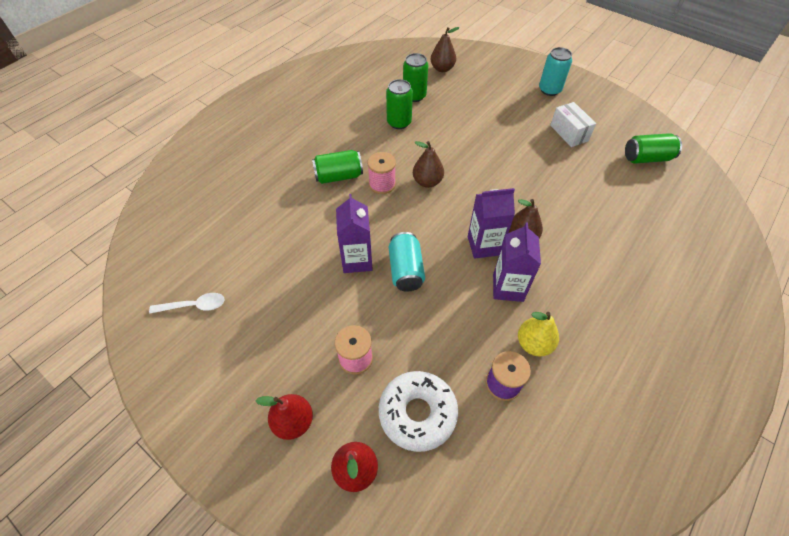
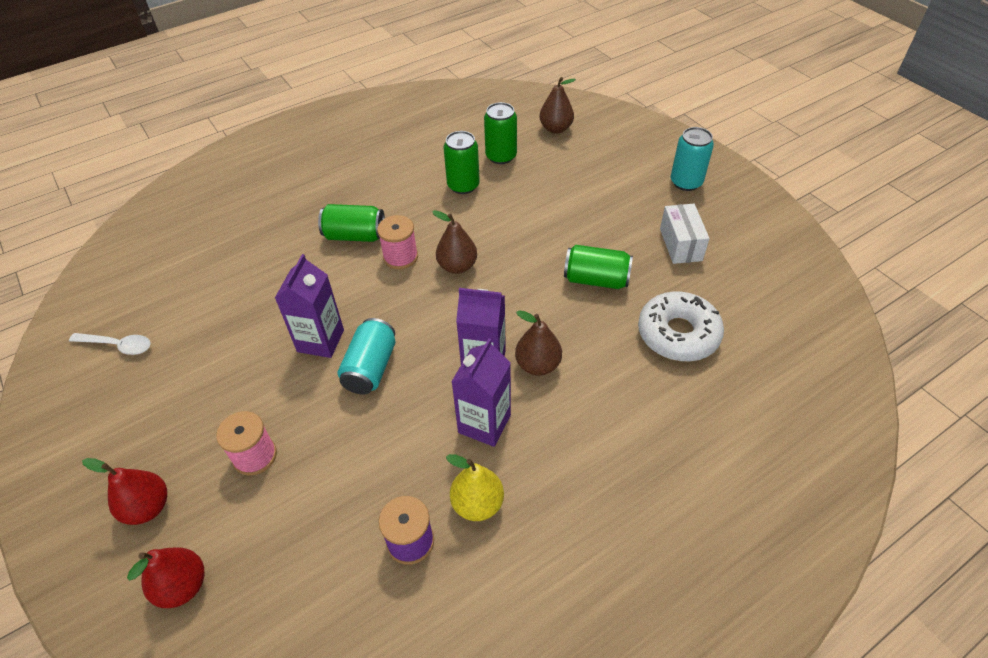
camera: 20 degrees right, 5 degrees down
(417, 413) = (288, 543): white donut -> white donut (678, 334)
(646, 158) = (774, 302): green can -> green can (596, 279)

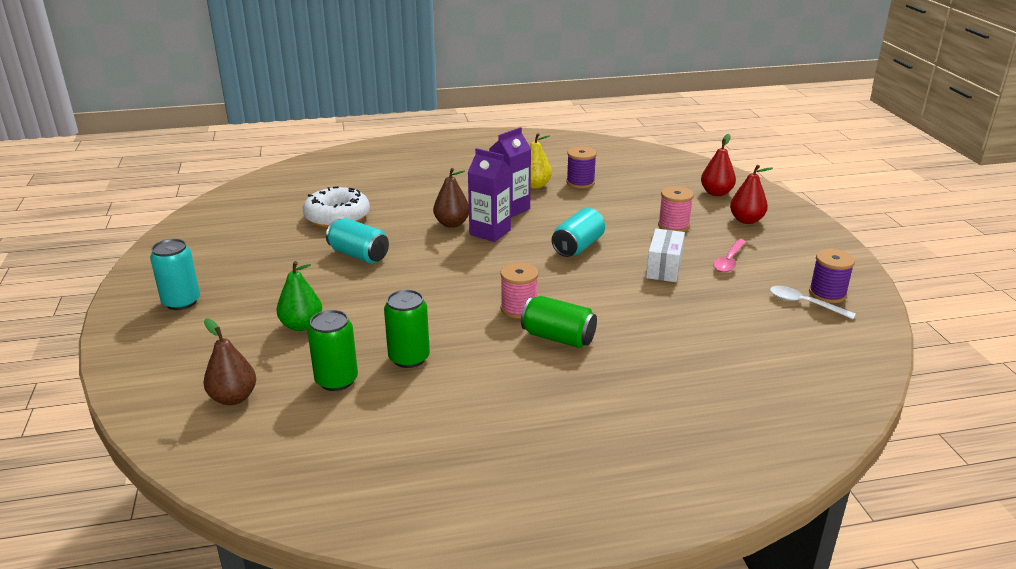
camera: 160 degrees left, 20 degrees down
(86, 370) = (827, 294): none -> purple spool
(188, 396) = (729, 261): none -> pink spoon
(320, 341) = (615, 269): purple carton -> none
(457, 266) = (469, 289): brown pear -> none
(568, 189) = (301, 325): none -> green pear
(596, 279) = (359, 255): green can -> turquoise can
(680, 244) = (261, 260): white box -> white box (664, 268)

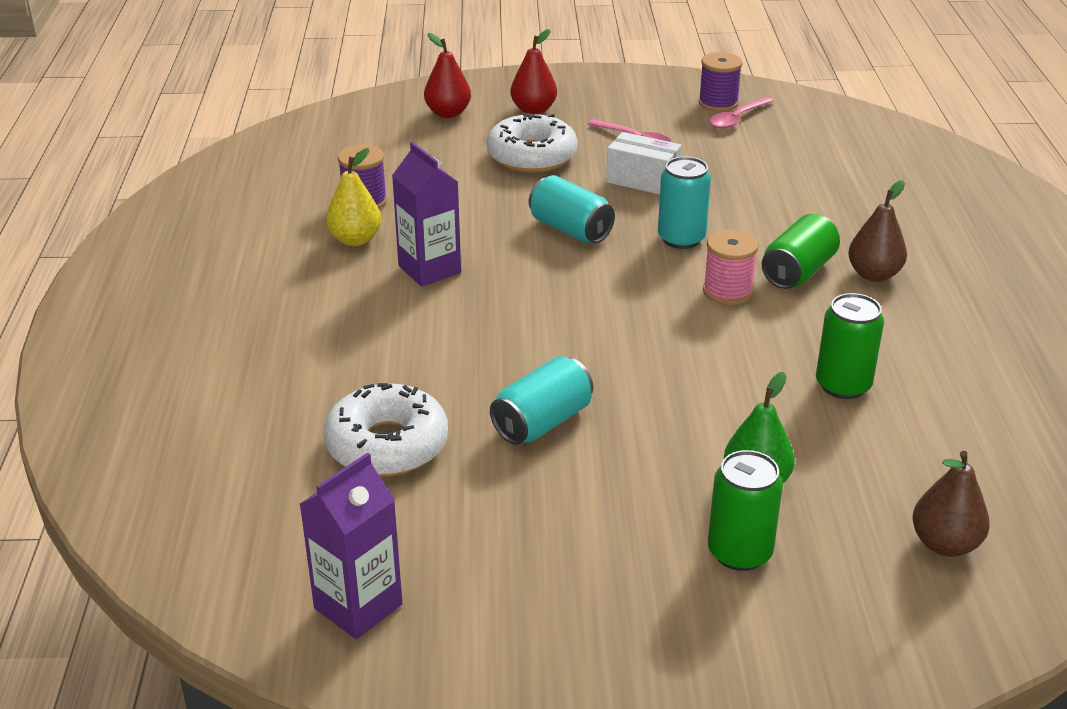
camera: 80 degrees left, 5 degrees up
(181, 302) = (666, 629): turquoise can -> turquoise can (681, 238)
(336, 380) = (897, 448): green can -> green can (739, 552)
(452, 224) = (461, 325): brown pear -> brown pear (874, 274)
(490, 232) = (503, 294): purple carton -> purple carton (358, 606)
(673, 226) = (532, 156): pink spool -> white donut
(804, 304) = (737, 119): white spoon -> pink spoon

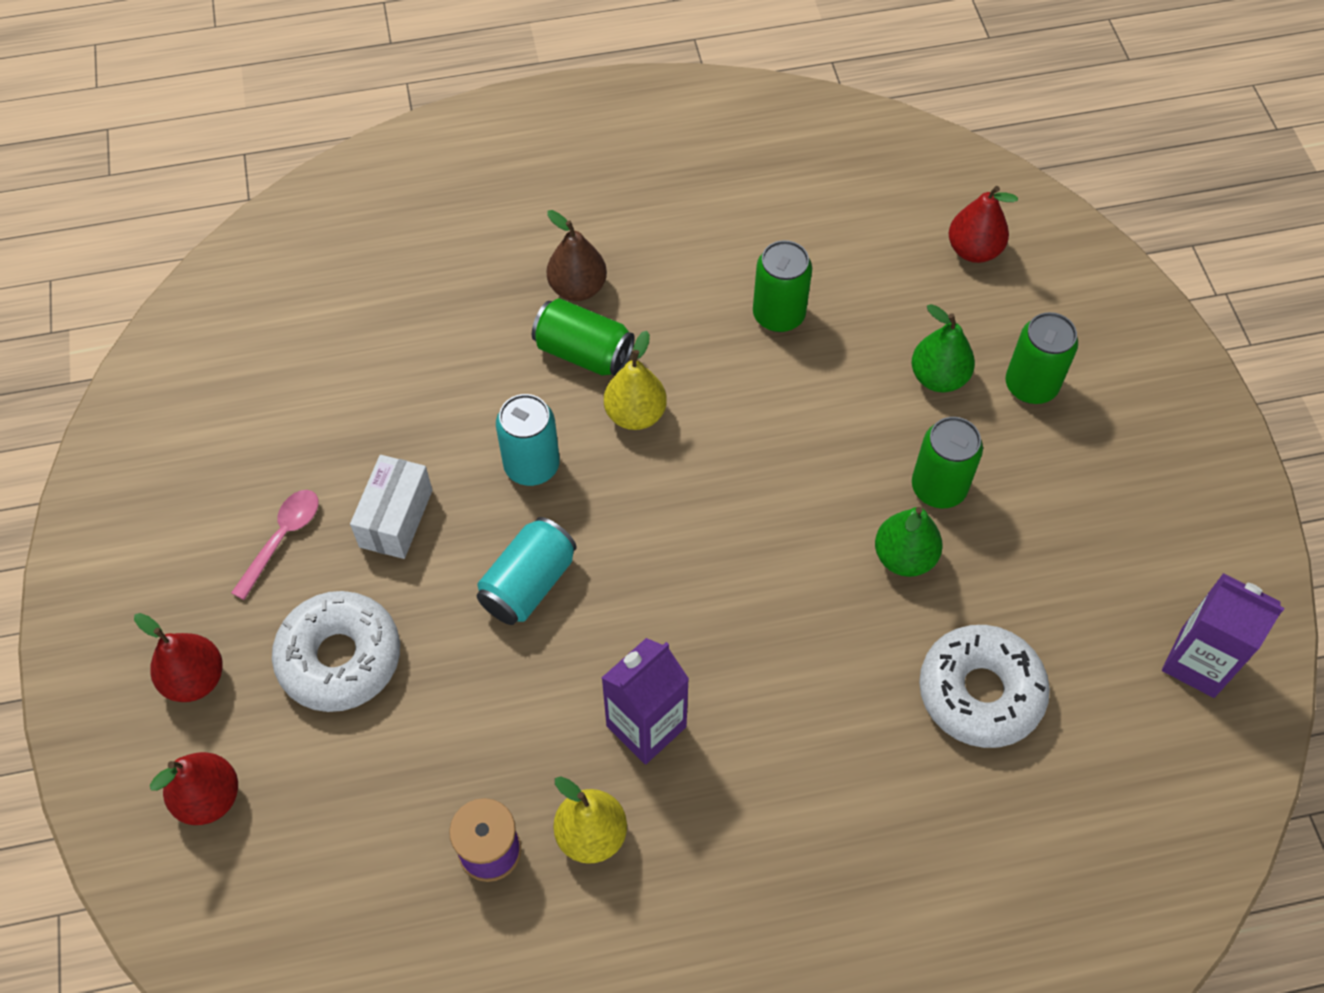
camera: 100 degrees left, 25 degrees up
(542, 422) = (904, 557): turquoise can -> green pear
(616, 458) = (938, 488): none -> green can
(718, 103) = (167, 449): purple spool -> none
(727, 291) = (635, 414): pink spool -> yellow pear
(737, 119) = (214, 425): pink spoon -> none
(945, 544) = (973, 250): brown pear -> red pear

